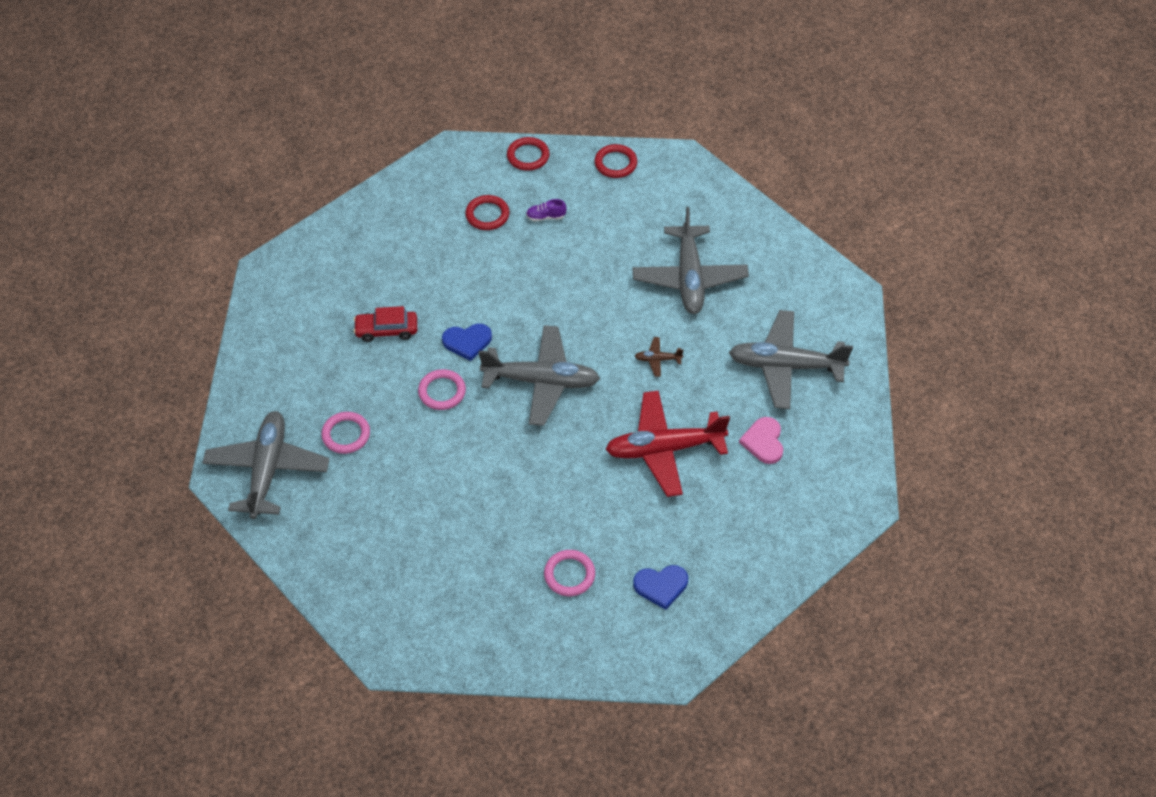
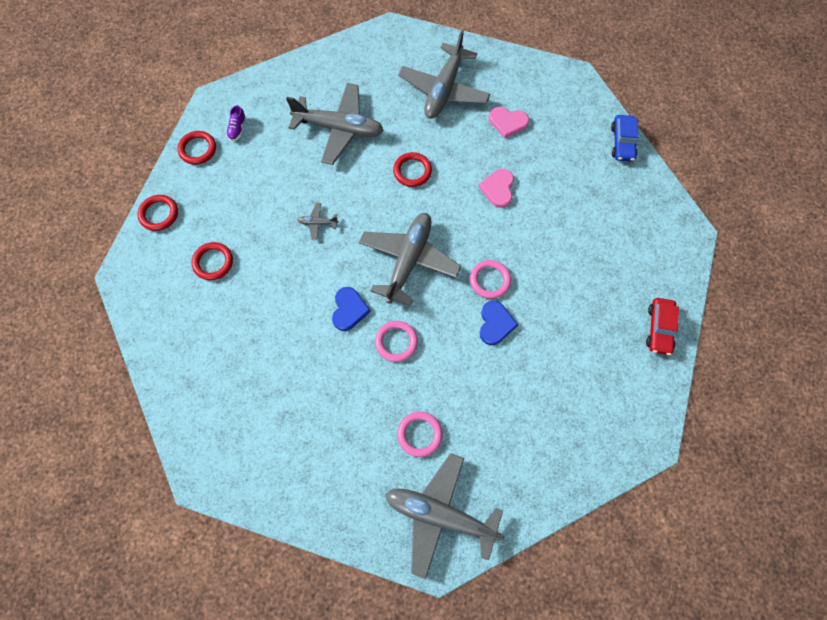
camera: 75 degrees left, 15 degrees up
(386, 330) = (314, 376): red car -> red car (659, 329)
(546, 217) = (234, 216): purple shoe -> purple shoe (237, 129)
(561, 289) = (318, 223): none -> grey plane
(569, 575) = (598, 283): pink ring -> pink ring (490, 280)
(658, 359) = (412, 171): brown plane -> red ring
(661, 586) = (619, 222): blue heart -> blue heart (495, 324)
(664, 449) = (498, 188): red plane -> pink heart
(782, 574) = (622, 143): none -> blue car

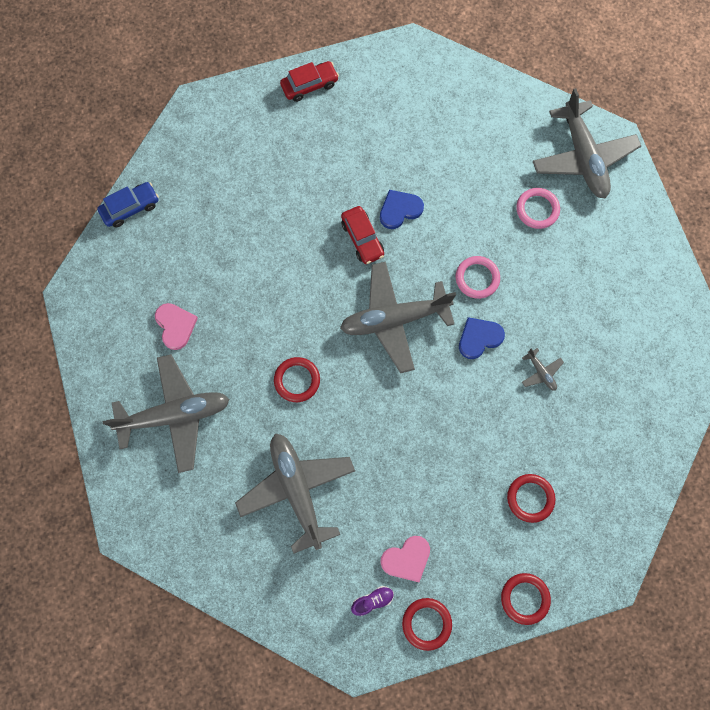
camera: 125 degrees left, 5 degrees up
(318, 223) = (417, 430): grey plane -> grey plane (541, 372)
(490, 280) = (362, 238): pink ring -> red car
(498, 188) = (261, 288): pink heart -> pink heart (406, 559)

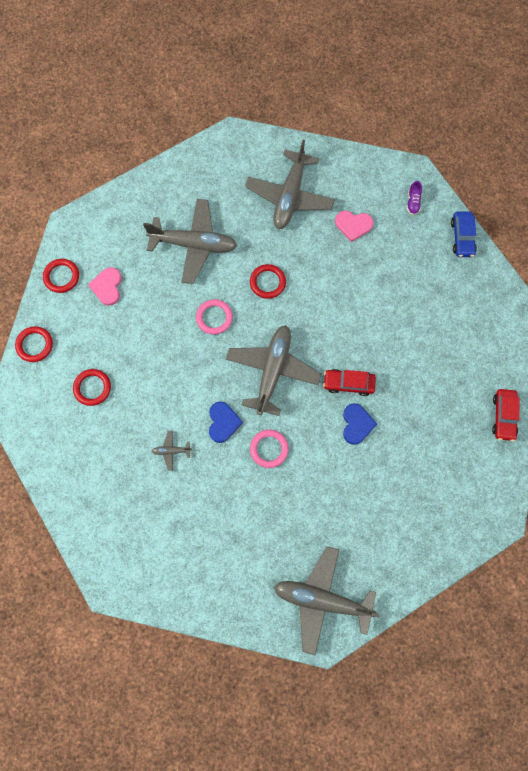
camera: 120 degrees right, 0 degrees up
(372, 600) = (97, 253): purple shoe -> purple shoe (413, 202)
(537, 209) = (298, 531): pink ring -> pink ring (214, 318)

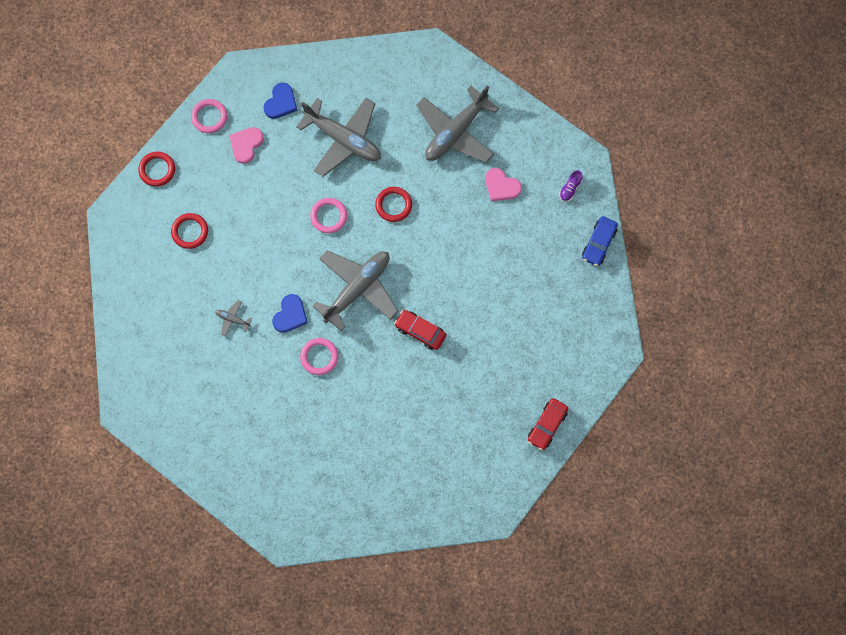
camera: 25 degrees right, 0 degrees up
(61, 277) = (209, 117): red ring -> pink ring
(322, 599) = (300, 507): grey plane -> none
(356, 424) = (409, 371): blue heart -> blue heart (281, 102)

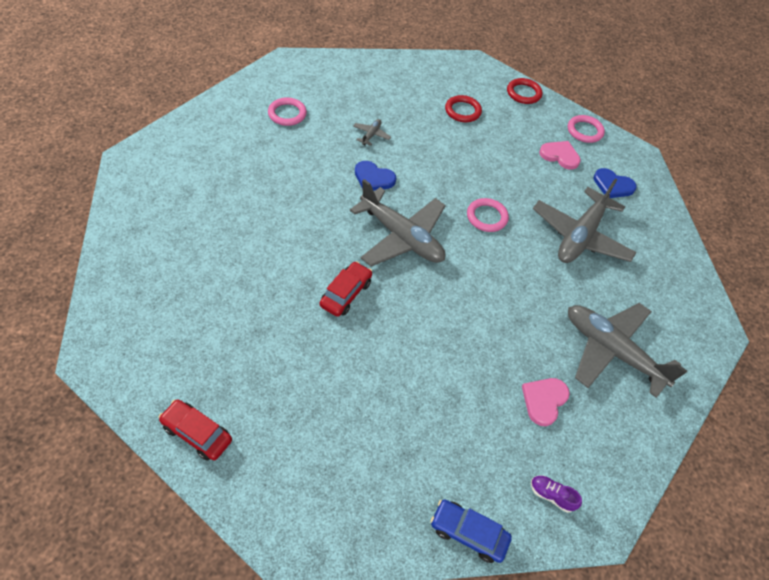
camera: 85 degrees right, 20 degrees down
(319, 357) = (324, 199): pink ring -> pink ring (287, 114)
(393, 205) = (505, 278): red ring -> none

